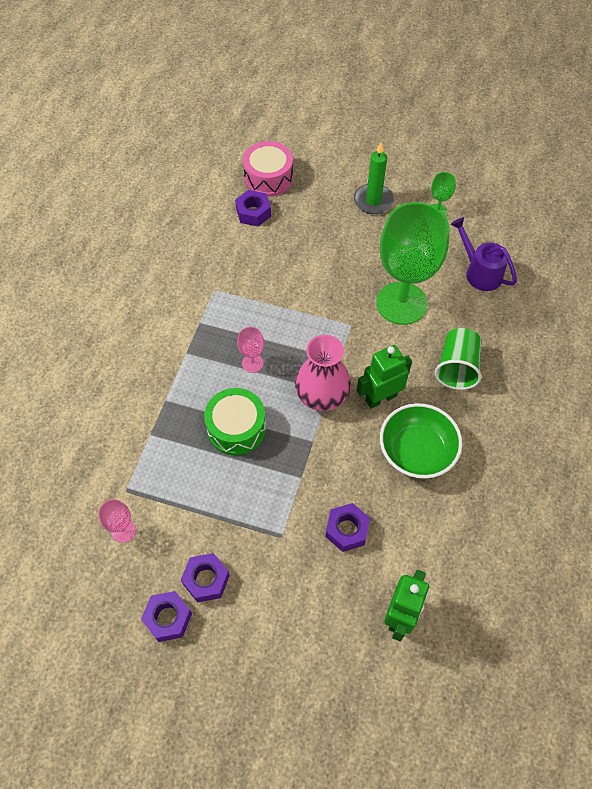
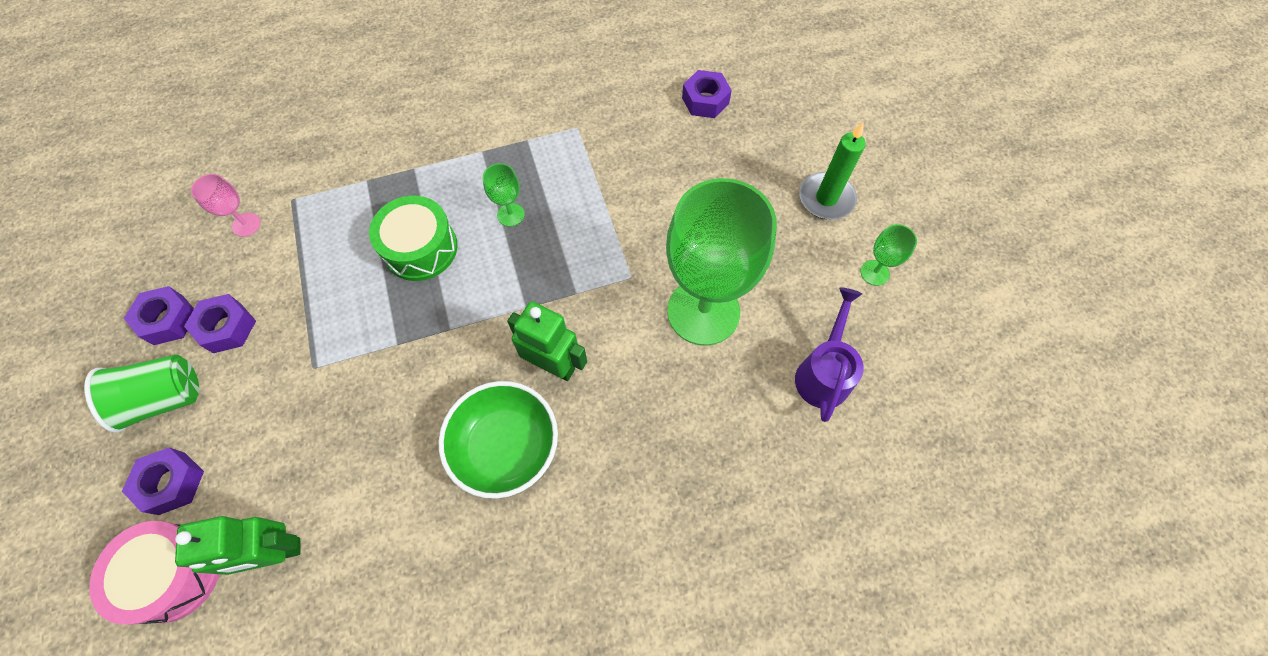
camera: 55 degrees right, 5 degrees up
(252, 363) = (511, 214): pink goblet -> green goblet
(268, 178) = (764, 85): pink drum -> pink drum (174, 573)
(322, 395) = (516, 303): pink vase -> none
(347, 530) = (357, 429): purple nut -> purple nut (172, 483)
(456, 368) = (656, 426): green cup -> green cup (165, 398)

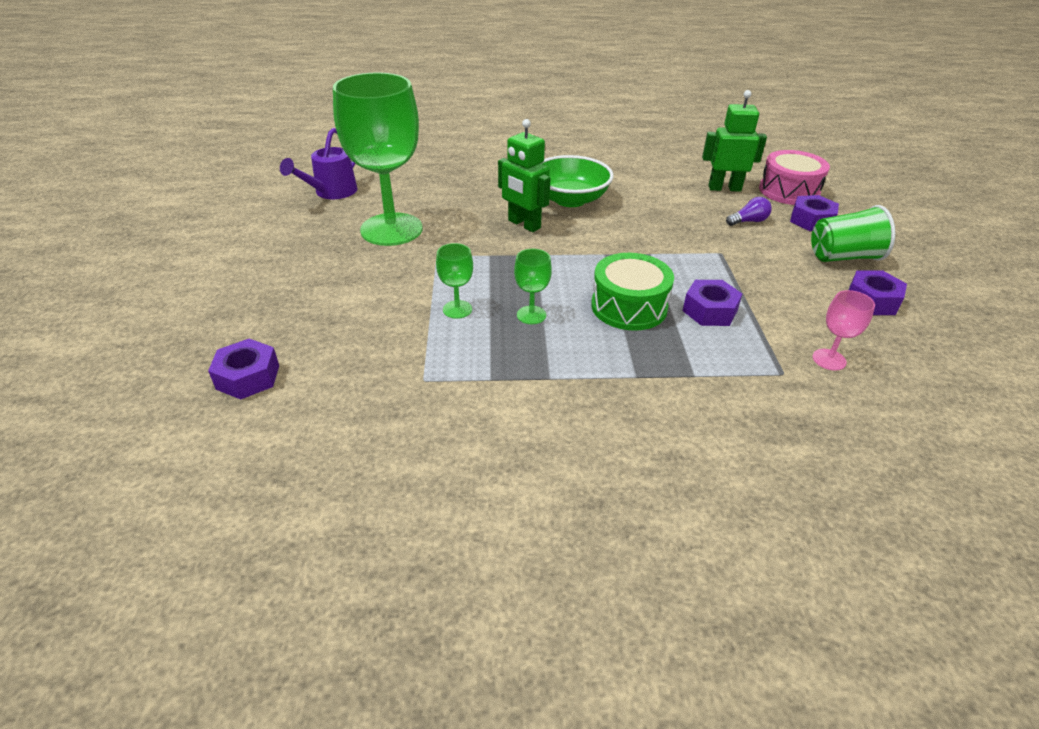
camera: 165 degrees left, 25 degrees down
(227, 327) = (809, 287): purple nut -> purple nut (709, 311)
(262, 455) = (748, 221): none -> purple light bulb
(826, 198) = (219, 271): green candle -> none
(874, 273) = (237, 225): green goblet -> green goblet (457, 309)

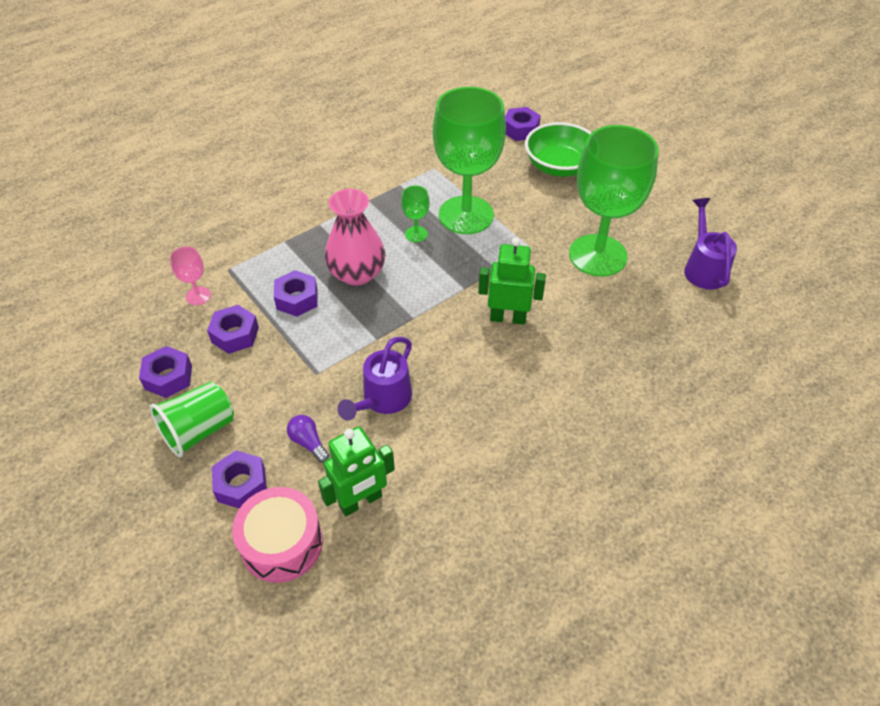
camera: 145 degrees right, 10 degrees up
(457, 309) = (466, 215): green goblet -> green goblet, size x2.47
(570, 199) = (503, 378): green bowl -> green bowl (559, 166)
(629, 307) = (357, 273): green drum -> pink vase
(673, 221) = (383, 400): none -> purple watering can
(748, 221) = (308, 442): purple light bulb -> purple light bulb turned 105 degrees clockwise
(791, 307) = (235, 335): none -> purple nut

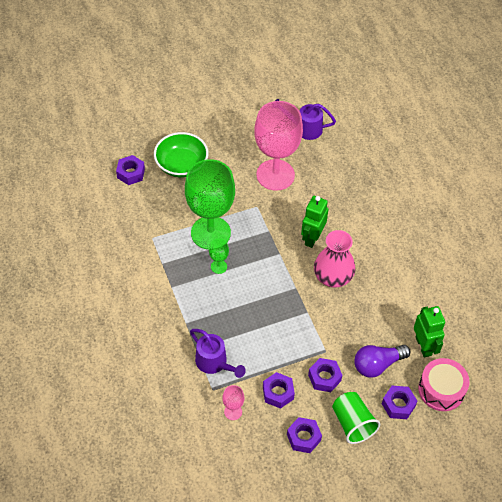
camera: 75 degrees left, 5 degrees up
(297, 299) = (257, 350): purple nut -> purple nut (324, 378)
(308, 442) = (377, 365): purple light bulb -> purple light bulb, size x1.79
(357, 273) = (245, 310): pink vase -> pink vase (333, 277)
(383, 400) = (356, 319): purple watering can -> purple watering can (214, 363)
(598, 255) = (275, 175): green goblet -> pink goblet

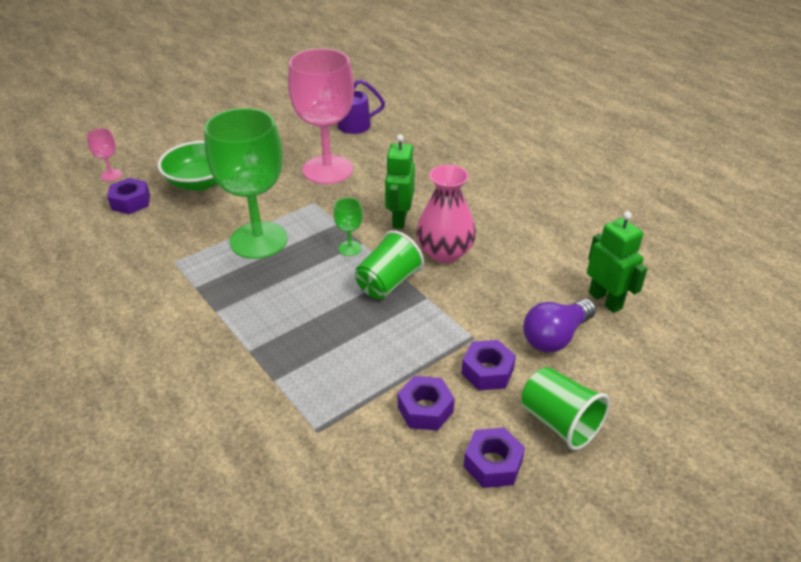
camera: 15 degrees left, 15 degrees down
(214, 363) = (310, 393): purple watering can -> none
(219, 266) = (281, 274): green goblet -> green goblet (350, 248)
(233, 412) = (362, 455): pink goblet -> pink goblet (111, 175)
(286, 293) = (388, 283): none -> green cup
(398, 405) = (612, 380): purple nut -> none
(441, 390) = (660, 346): pink drum -> none

